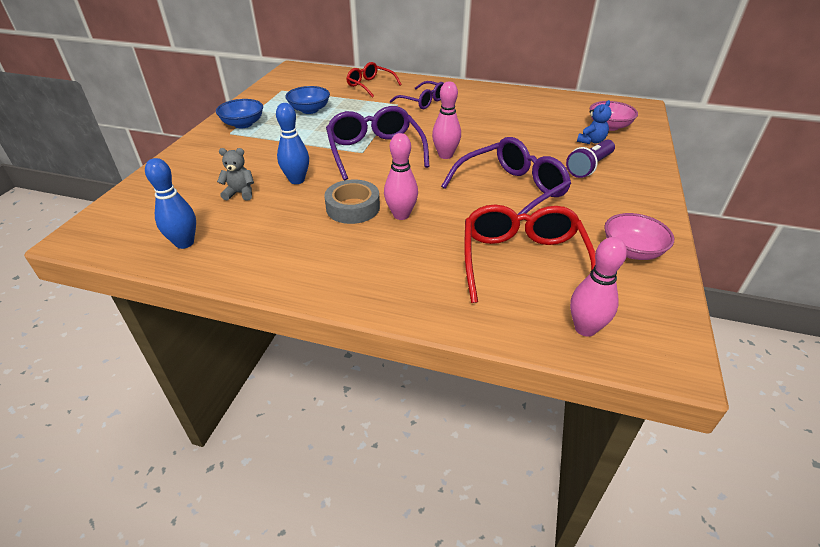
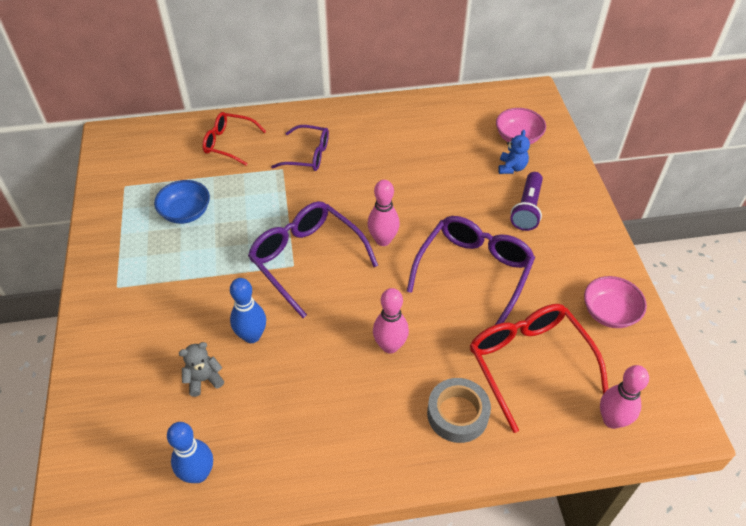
camera: 25 degrees left, 10 degrees up
(243, 124) = (122, 265): blue bowl -> none
(353, 208) = (337, 354): grey tape -> grey tape (457, 414)

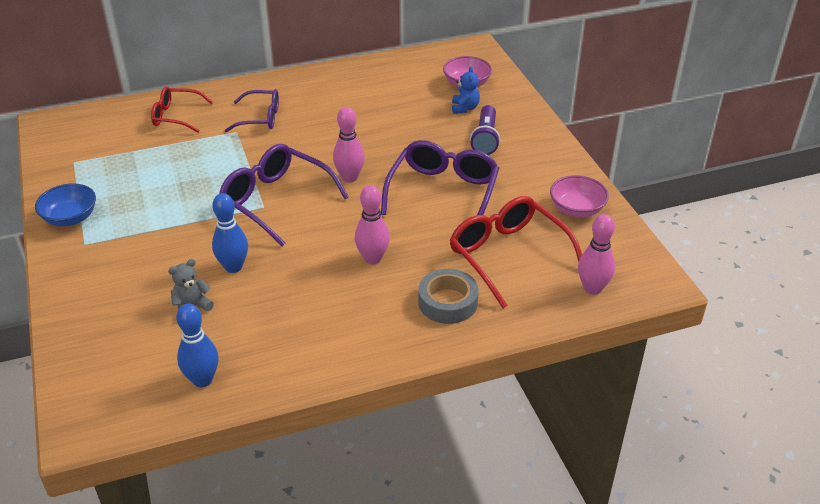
camera: 10 degrees left, 10 degrees down
(186, 213) = (144, 177): blue bowl -> blue bowl (70, 218)

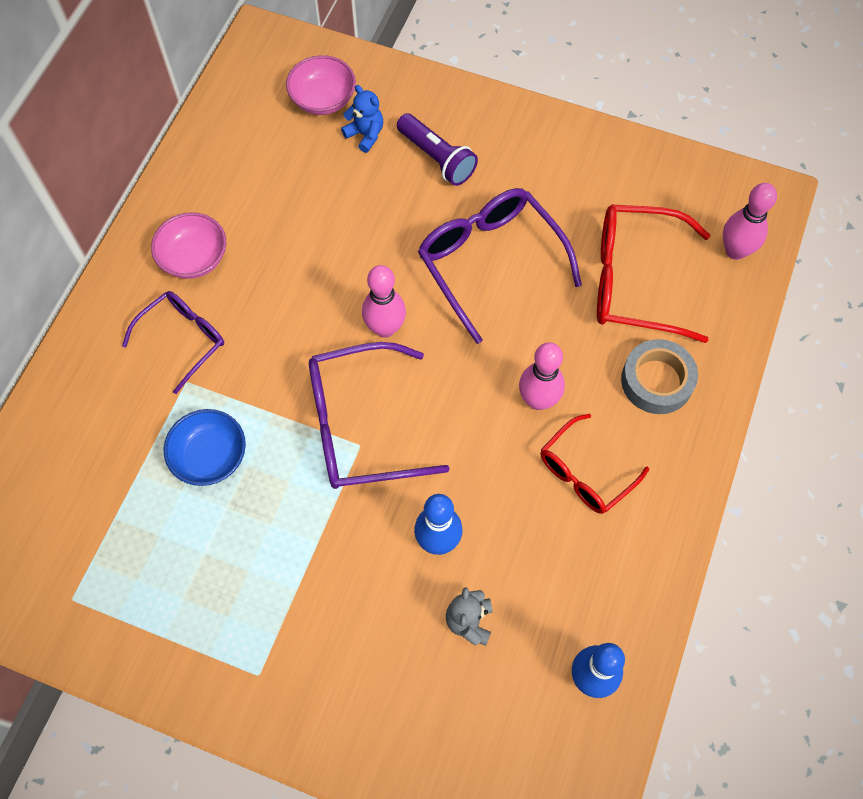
camera: 50 degrees left, 25 degrees up
(70, 218) = (190, 664): blue bowl -> blue bowl (210, 457)
(177, 116) = (87, 425): red glasses -> red glasses (585, 472)
(576, 209) = (618, 173): pink bowl -> pink bowl (194, 258)

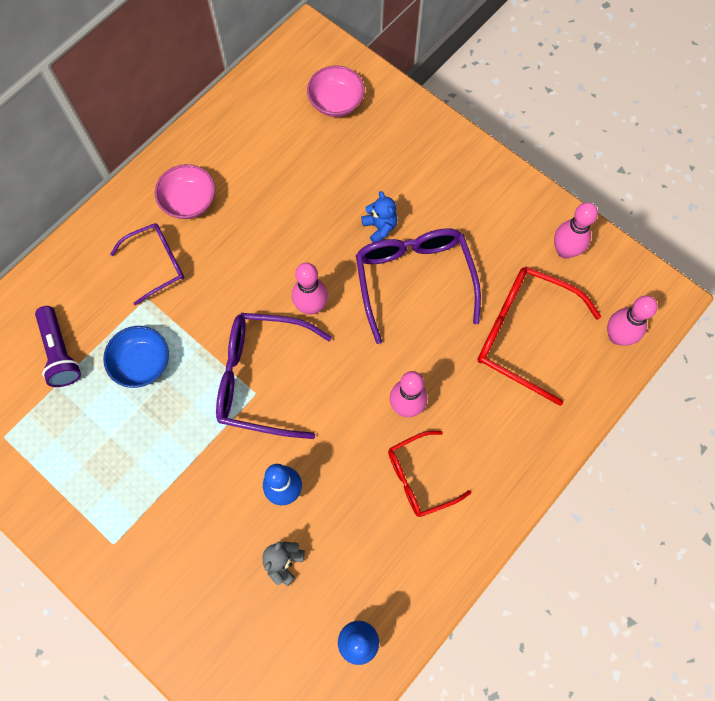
camera: 20 degrees right, 5 degrees up
(365, 135) = (357, 142): blue teddy bear -> blue teddy bear (380, 227)
(437, 158) = (406, 180): purple flashlight -> purple flashlight (60, 353)
(642, 179) = (565, 251): none -> pink bowling pin
(657, 381) = (507, 423): grey tape -> none

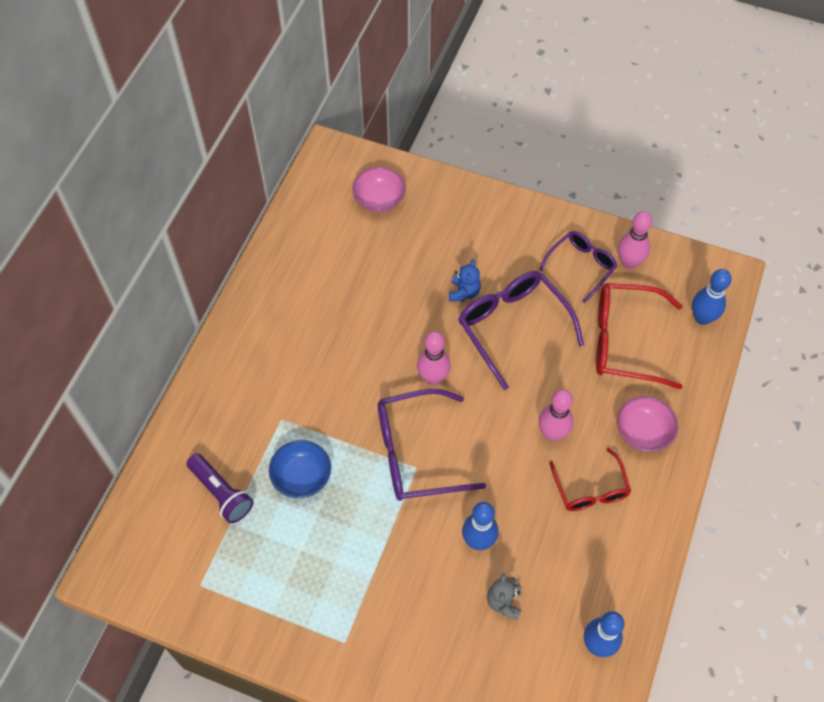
camera: 20 degrees left, 10 degrees down
(156, 264) = (277, 387): purple glasses -> purple glasses (581, 266)
(189, 201) = (284, 324): pink bowl -> pink bowl (643, 432)
(380, 227) = (464, 292): blue teddy bear -> blue teddy bear turned 60 degrees clockwise
(420, 477) = (590, 489): red glasses -> red glasses turned 60 degrees counterclockwise
(617, 336) = (702, 318): pink bowling pin -> blue bowling pin

